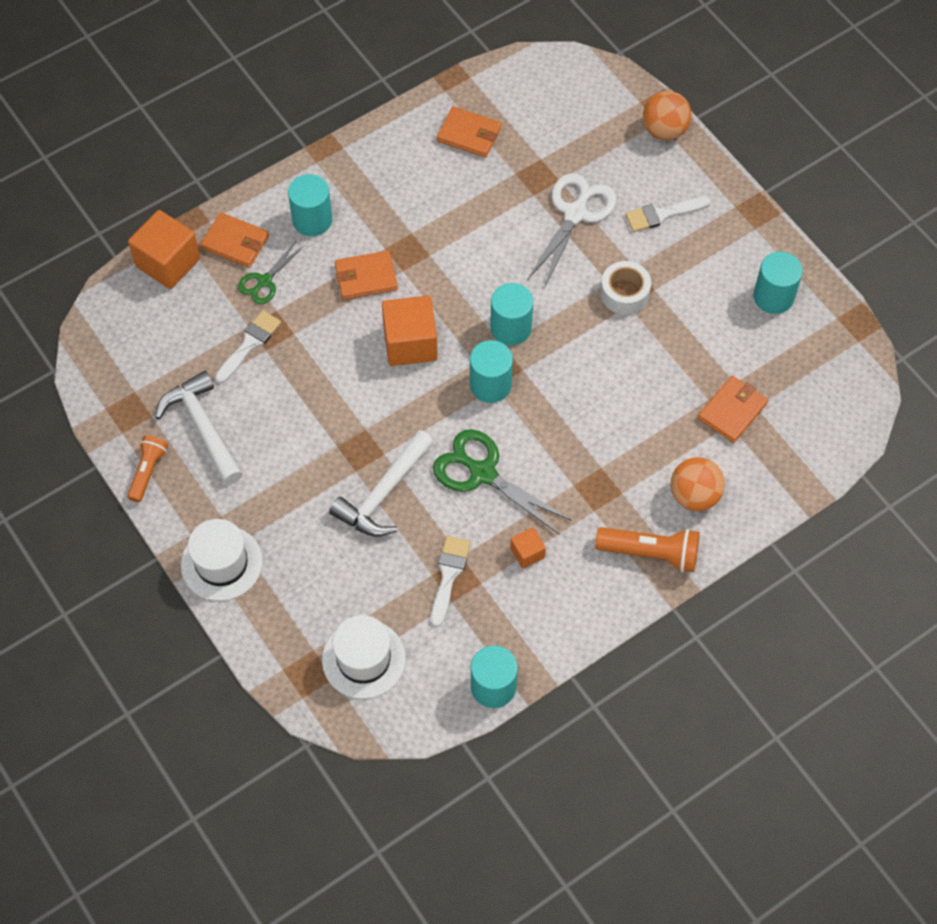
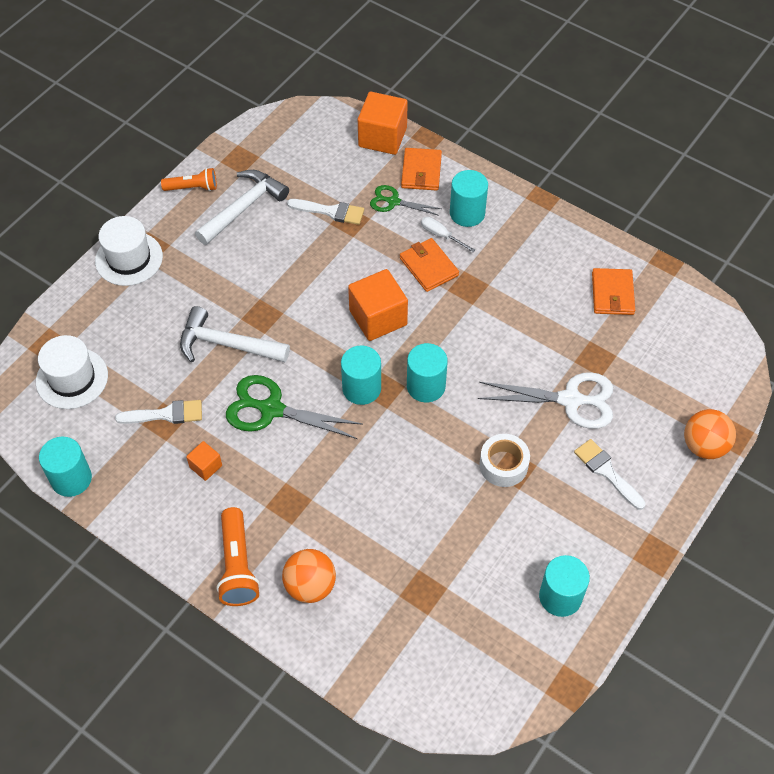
camera: 70 degrees right, 5 degrees down
(330, 253) = (441, 235): none -> white screwdriver
(483, 473) = (271, 409): green scissors -> green scissors turned 90 degrees counterclockwise
(732, 411) = (414, 594): orange wallet -> none

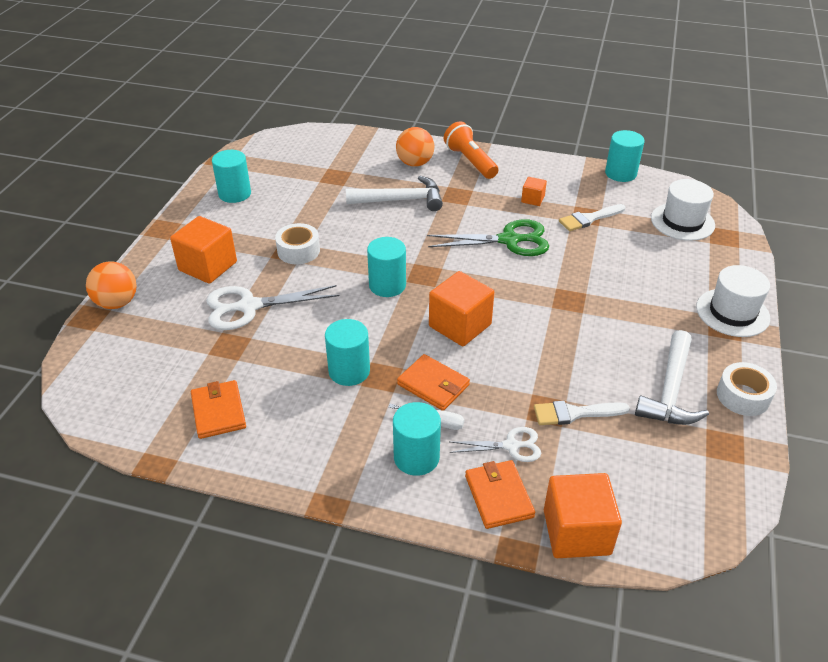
camera: 160 degrees right, 15 degrees down
(193, 188) = (743, 396): orange flashlight -> white tape
(227, 344) = (581, 272): white hammer -> white hammer (401, 200)
(361, 388) = (443, 270): turquoise cylinder -> turquoise cylinder (349, 371)
(393, 202) = (511, 446): green scissors -> white scissors
(606, 471) = (208, 266): white brush -> orange cube

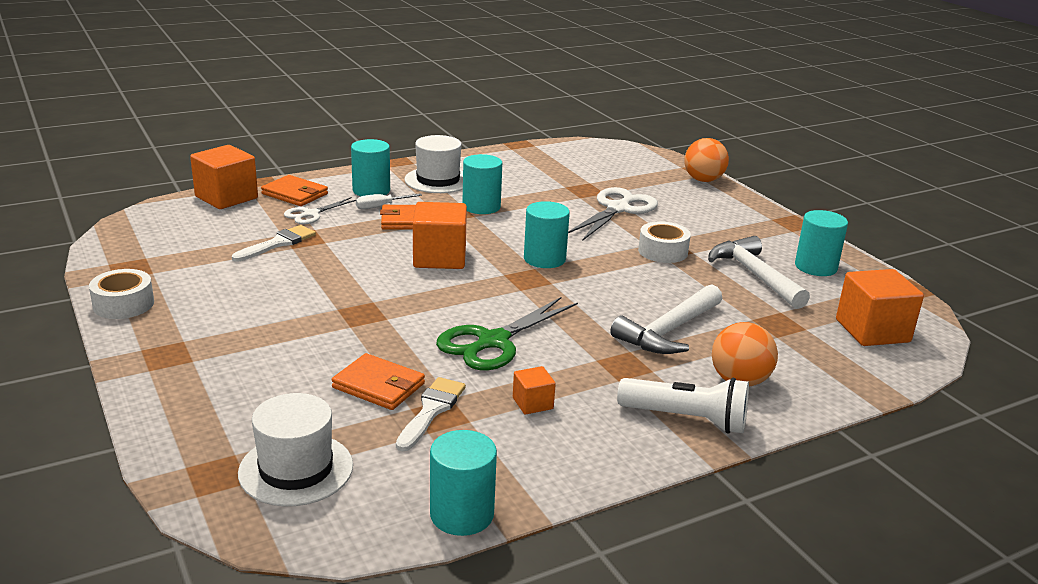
camera: 135 degrees right, 15 degrees down
(208, 266) = (701, 216): orange cube -> orange cube (872, 331)
(218, 411) = (527, 167): orange wallet -> orange wallet (379, 386)
(470, 161) = (687, 419): orange flashlight -> white flashlight
(670, 390) = (201, 284): white hammer -> white hammer (754, 275)
(732, 312) = (162, 373): white hat -> white hat (438, 180)

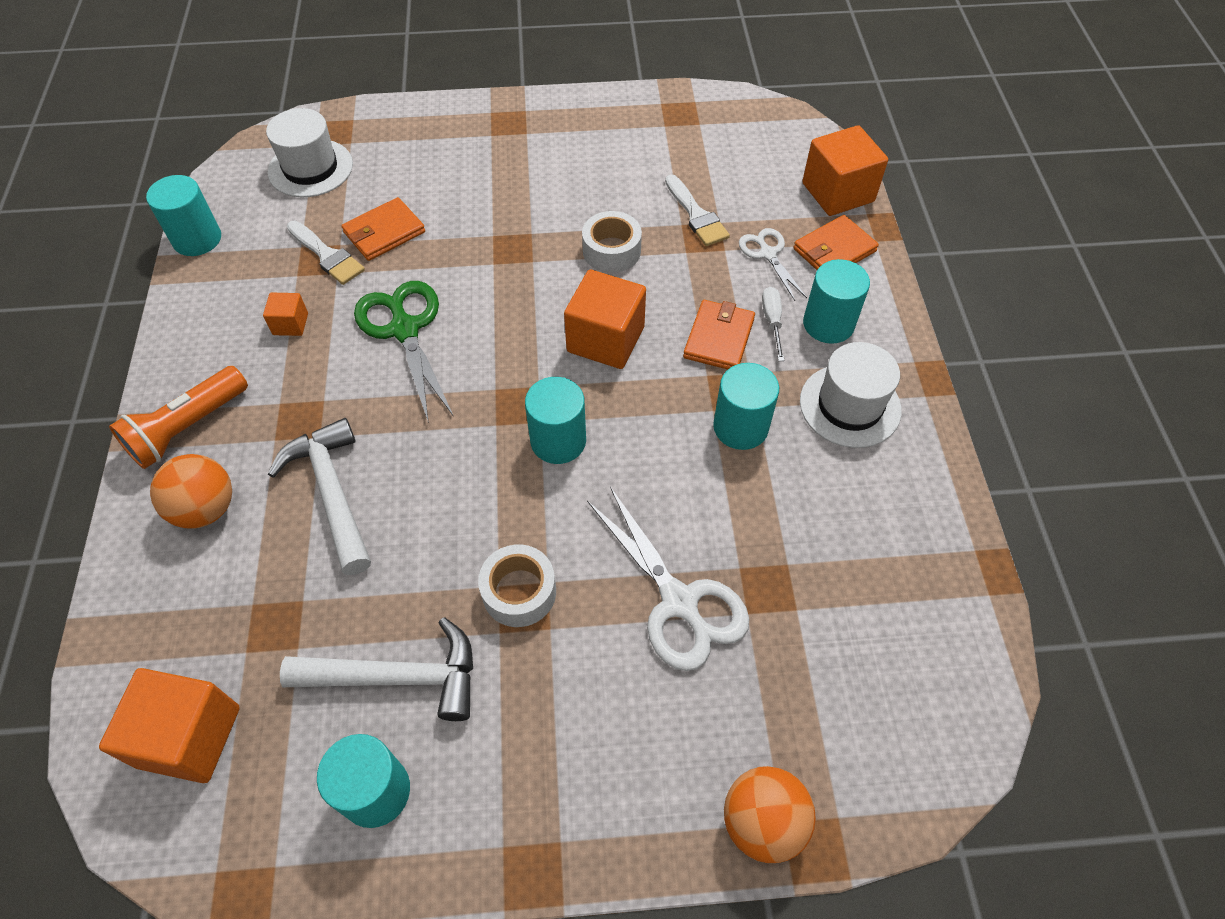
camera: 115 degrees right, 30 degrees up
(123, 304) = (608, 105): white tape -> white tape (611, 251)
(687, 419) = (187, 428): white flashlight -> orange flashlight

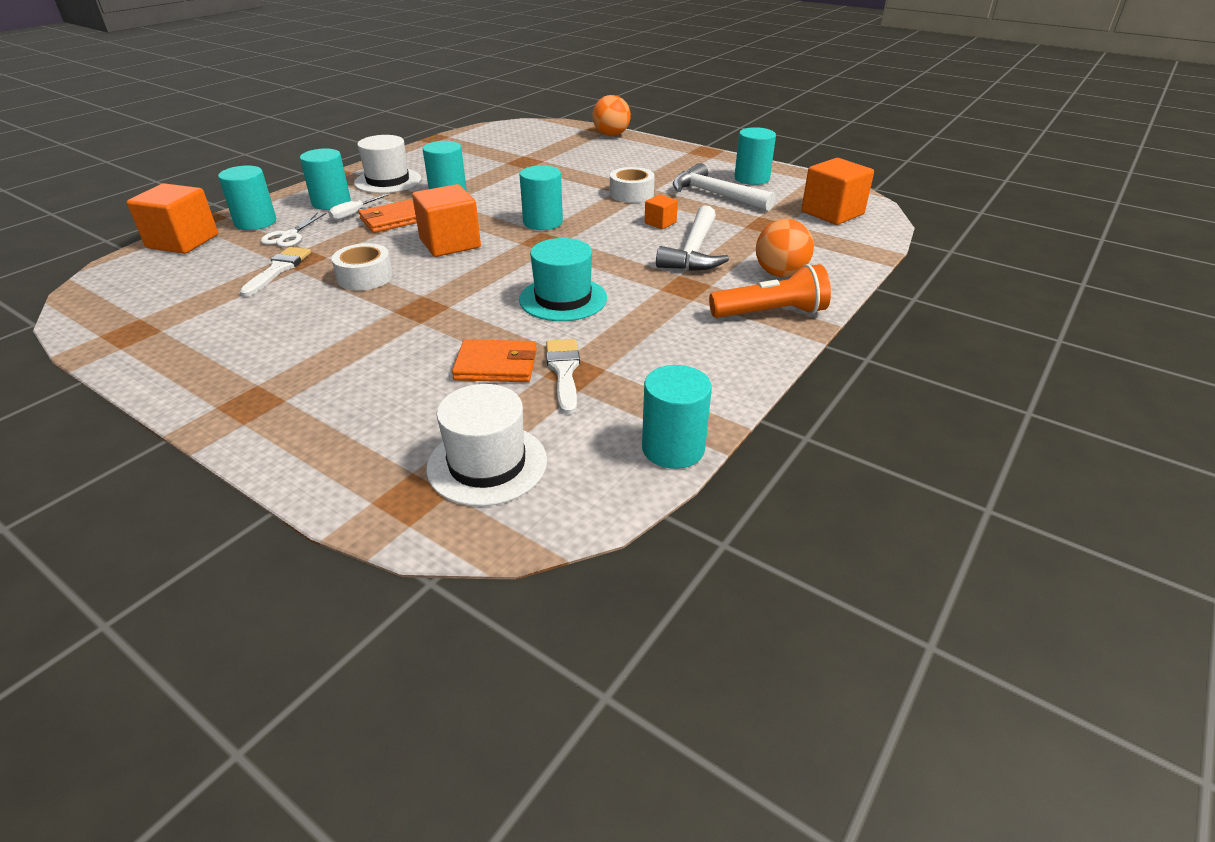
camera: 140 degrees left, 20 degrees down
(290, 324) = (643, 338): orange cube -> orange cube (660, 223)
(405, 329) = (563, 299): green scissors -> turquoise hat
(679, 601) = (565, 170): white scissors -> none
(834, 250) = (255, 222): orange wallet -> turquoise cylinder

